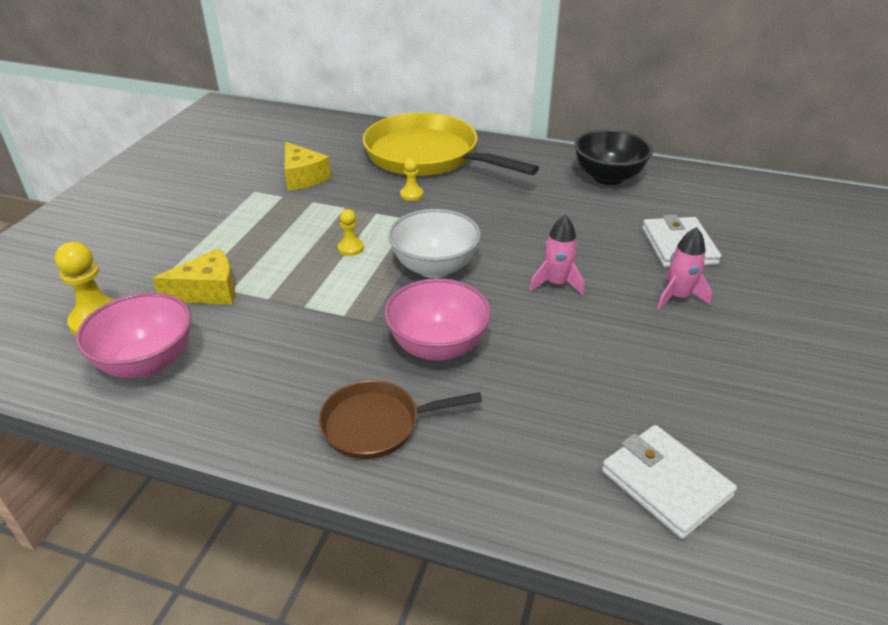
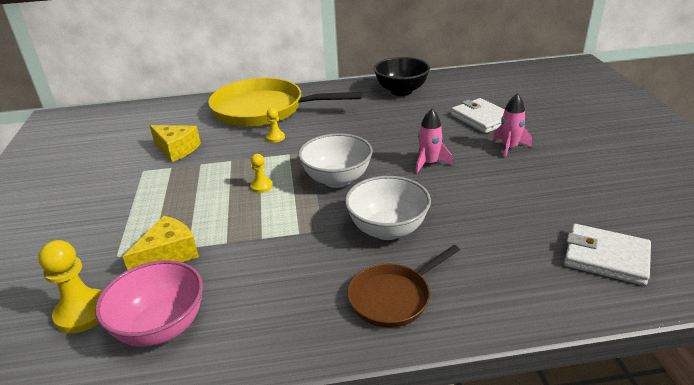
camera: 25 degrees left, 5 degrees down
(438, 346) = (387, 229): pink bowl -> white bowl

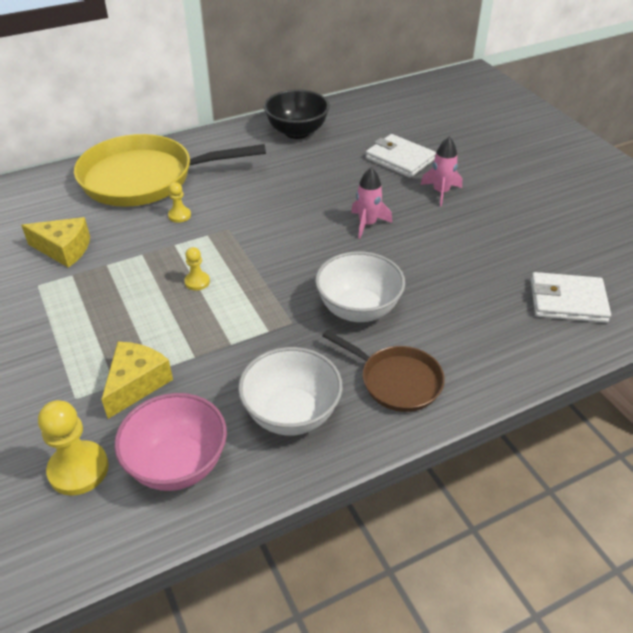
camera: 20 degrees left, 10 degrees up
(337, 179) = (278, 259): white bowl -> white bowl (291, 414)
(394, 297) = (396, 381): brown pan -> brown pan turned 90 degrees counterclockwise

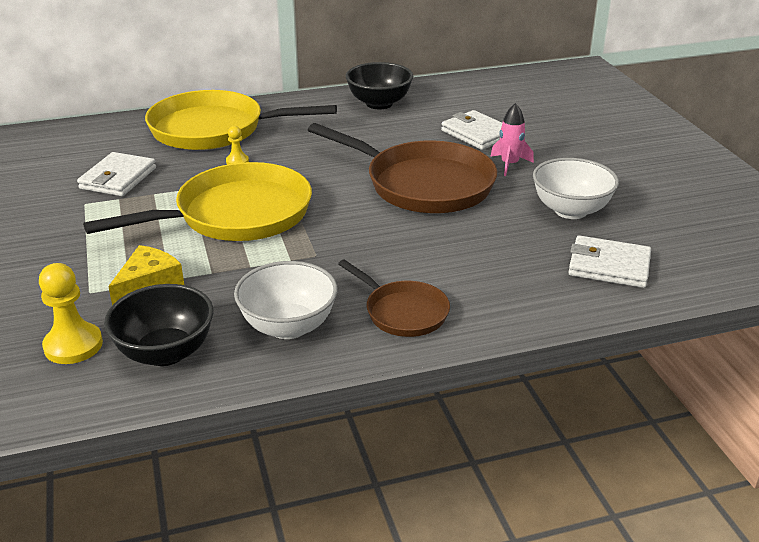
camera: 10 degrees right, 10 degrees down
(64, 249) = (118, 178): yellow cheese -> white wallet
(177, 464) = (165, 352): pink bowl -> black bowl
(197, 282) = (235, 215): yellow pawn -> yellow pan
(358, 309) = (386, 251): white bowl -> white bowl (570, 210)
(367, 224) = (422, 184): pink rocket -> brown pan

